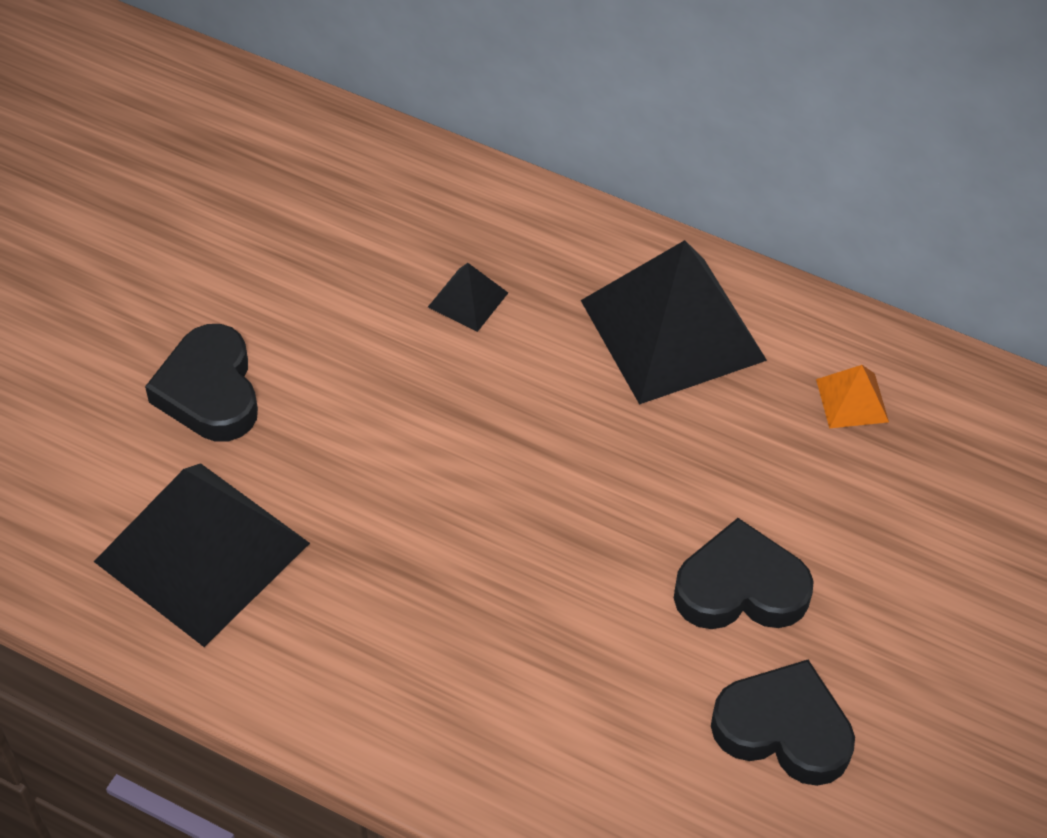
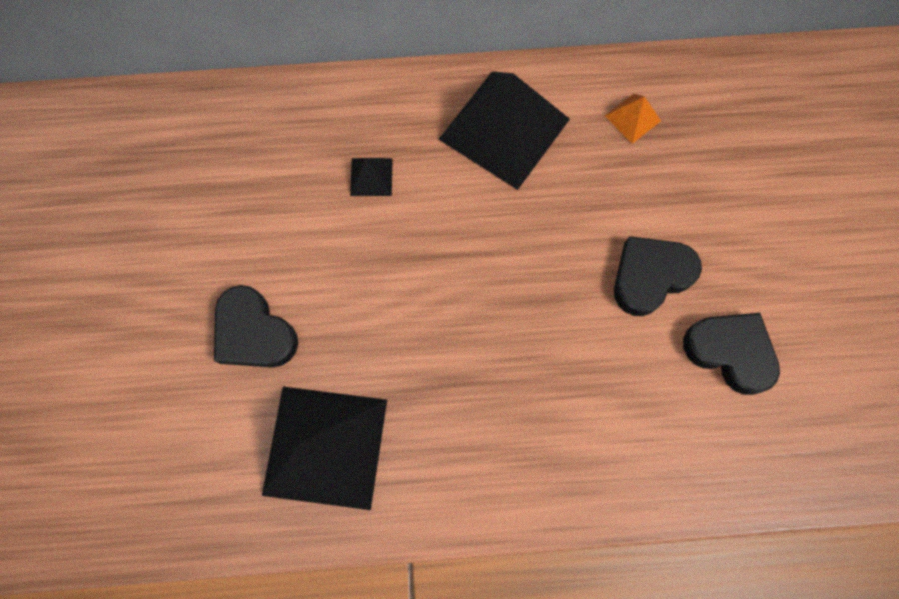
camera: 30 degrees left, 20 degrees up
(783, 729) = (729, 352): black heart -> black heart turned 45 degrees clockwise

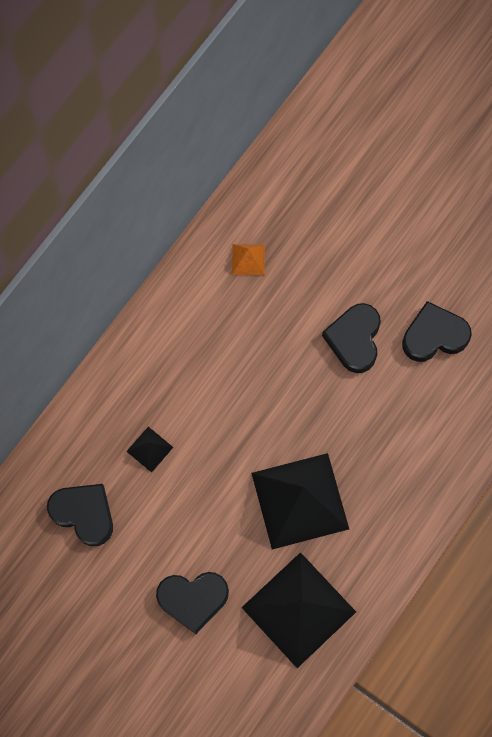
camera: 50 degrees left, 0 degrees up
(260, 169) = (84, 514): none -> black heart
(504, 129) = (188, 342): black pyramid -> black pyramid (300, 501)

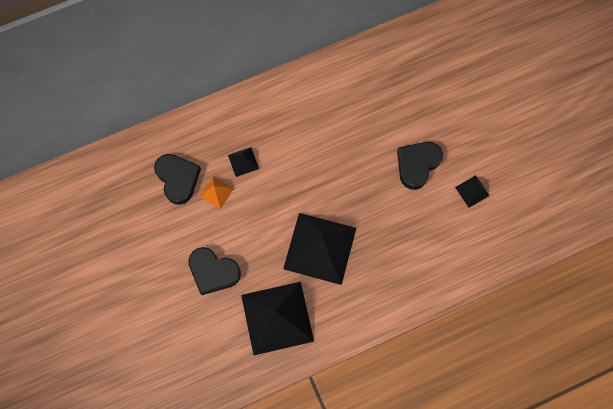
camera: 30 degrees right, 0 degrees up
(248, 259) = (377, 77): orange pyramid -> orange pyramid (216, 192)
(434, 335) = (472, 191): black heart -> black pyramid

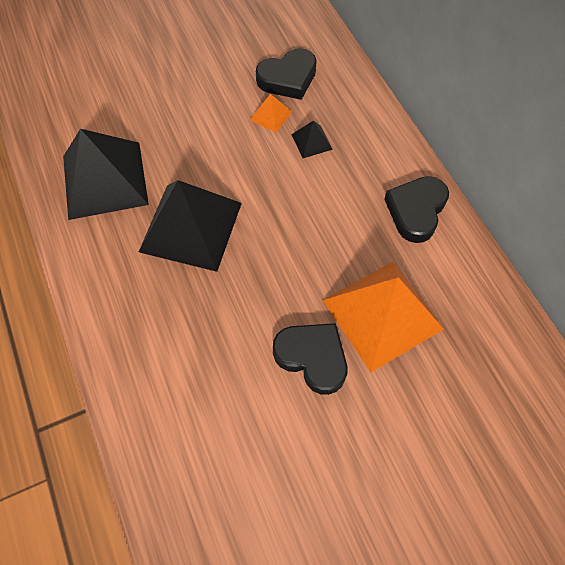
camera: 90 degrees right, 10 degrees down
(213, 272) = (170, 115): black heart -> black heart (416, 211)
(385, 121) = (382, 314): none -> orange pyramid
(472, 191) = (269, 442): black pyramid -> none

